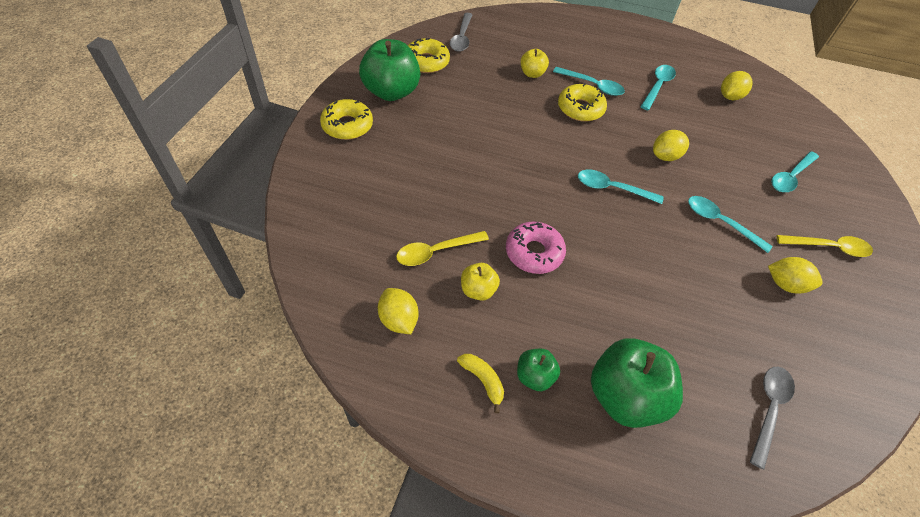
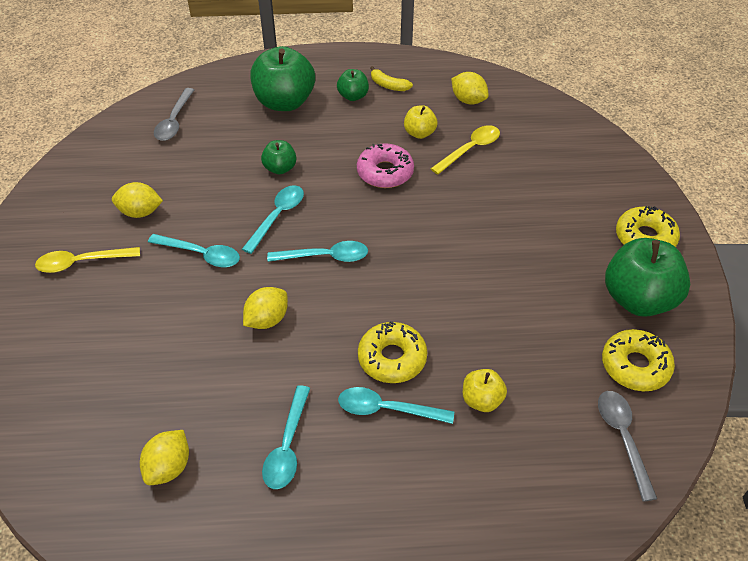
camera: 165 degrees right, 5 degrees down
(641, 292) = (280, 168): none -> green apple
(790, 177) = (103, 342): turquoise spoon -> turquoise spoon (277, 216)

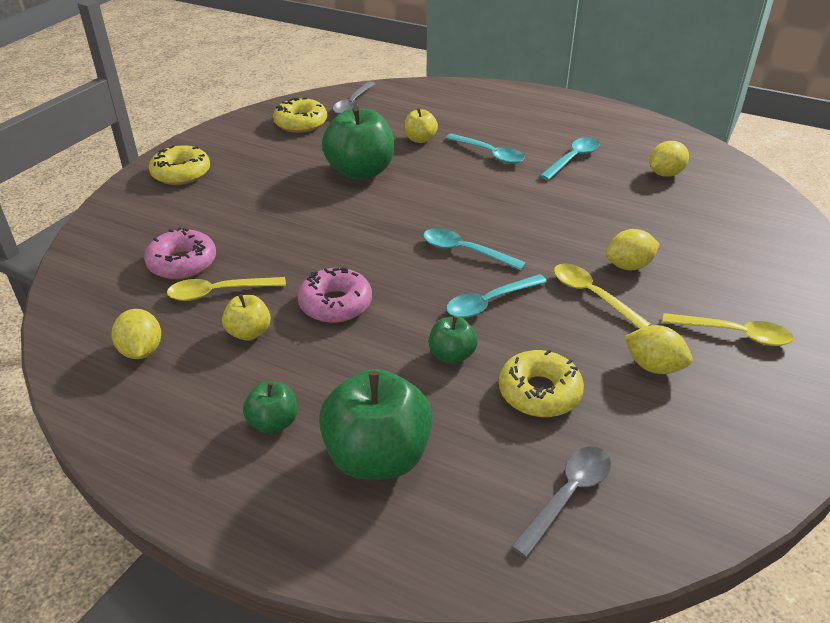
camera: 150 degrees left, 10 degrees down
(201, 254) = (592, 295): turquoise spoon -> yellow spoon
(267, 319) = (550, 225): yellow lemon -> yellow lemon (628, 266)
(388, 85) = (208, 419): yellow banana -> none
(392, 358) = (463, 174): yellow donut -> yellow donut (539, 392)
(522, 159) = (182, 263): none -> pink donut
(638, 299) = (246, 147): green apple -> green apple (360, 172)

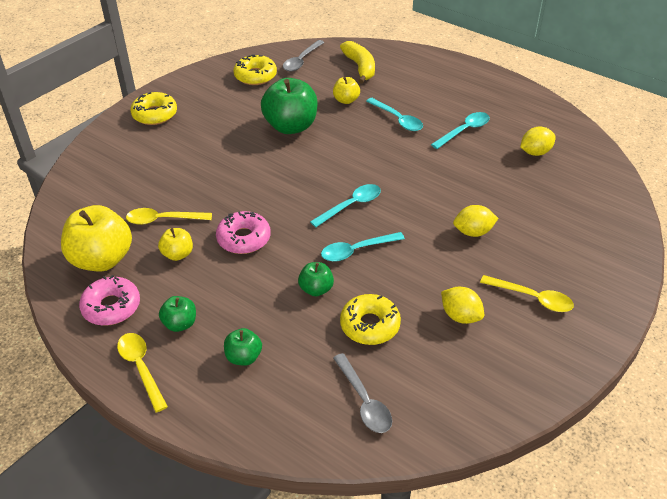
camera: 10 degrees right, 5 degrees up
(141, 351) = (102, 259): yellow lemon -> yellow apple
(182, 263) = (142, 192): pink donut -> pink donut (111, 307)
(377, 457) = (244, 357): green apple -> green apple, size x0.50
(426, 105) = (360, 67): none -> yellow banana
(465, 251) = (351, 205): turquoise spoon -> turquoise spoon turned 105 degrees clockwise
(568, 495) = (364, 401): grey spoon -> grey spoon turned 105 degrees clockwise
(592, 295) = (435, 253): yellow spoon -> yellow spoon (141, 368)

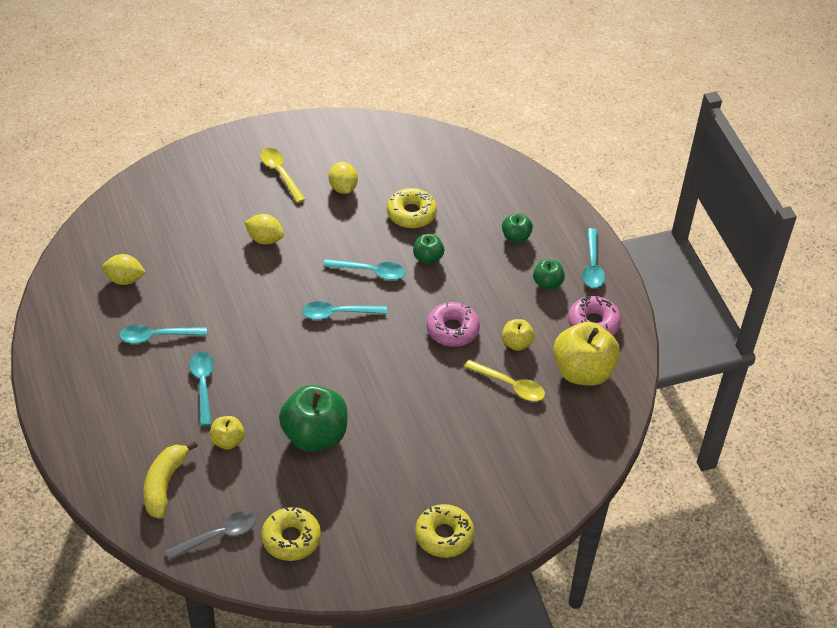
camera: 150 degrees left, 5 degrees up
(141, 368) = (592, 265): yellow spoon -> turquoise spoon
(364, 401) = (456, 172): grey spoon -> none

